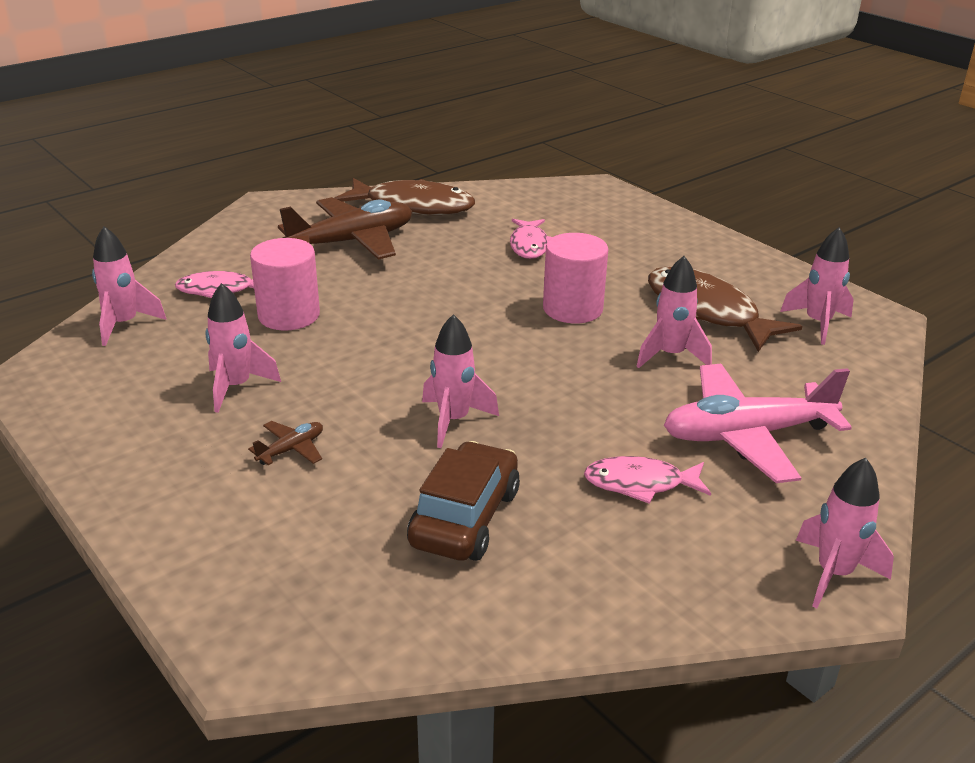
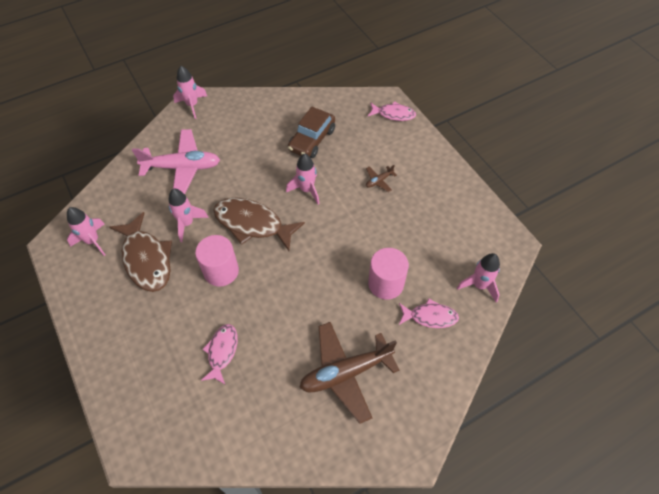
camera: 170 degrees left, 25 degrees up
(236, 387) = (408, 224): pink rocket -> none
(413, 206) = (294, 429): brown fish -> brown fish (252, 224)
(640, 484) = (240, 148): pink fish -> pink fish (393, 114)

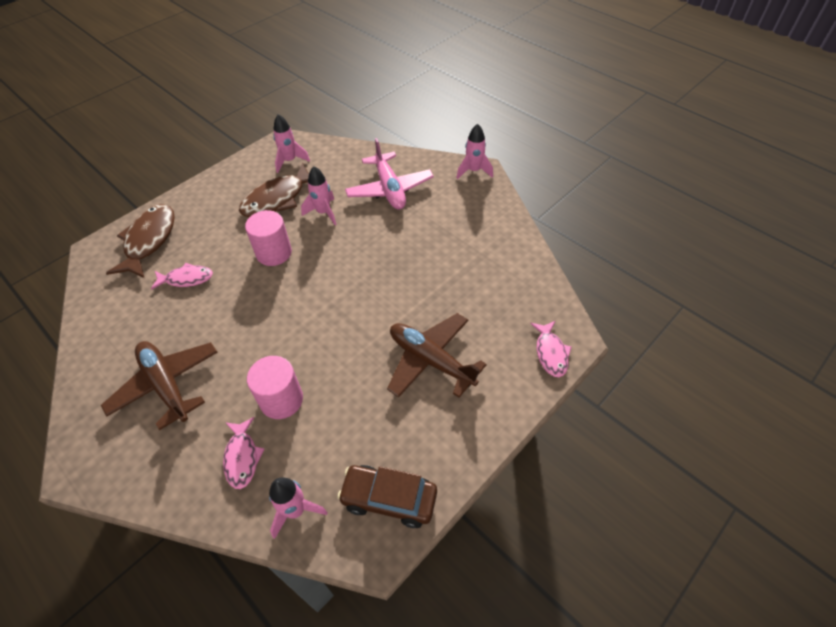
camera: 75 degrees right, 5 degrees down
(252, 224) = (335, 260): brown fish -> brown fish (149, 240)
(306, 190) = (393, 293): pink rocket -> none
(312, 140) = (469, 279): brown car -> brown car (389, 499)
(379, 181) = (431, 360): brown plane -> brown plane, size x2.36

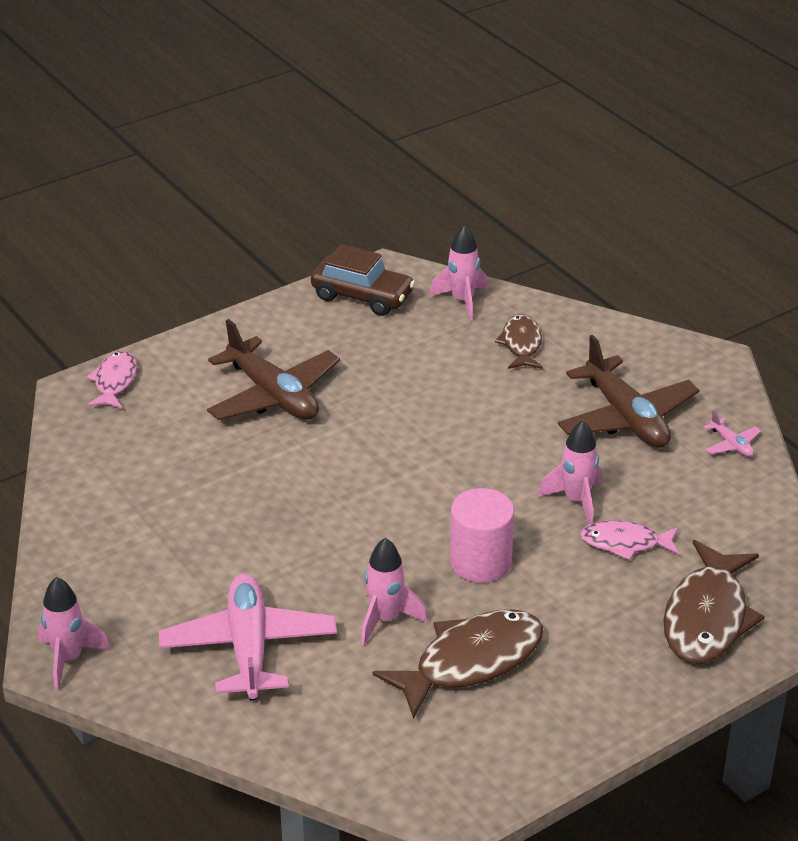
camera: 170 degrees left, 15 degrees down
(94, 372) = (731, 444): none -> pink plane
(242, 457) = (521, 344): pink fish -> brown fish
(281, 400) = (474, 384): pink cylinder -> none
(290, 161) = (441, 748): pink rocket -> pink rocket (576, 501)

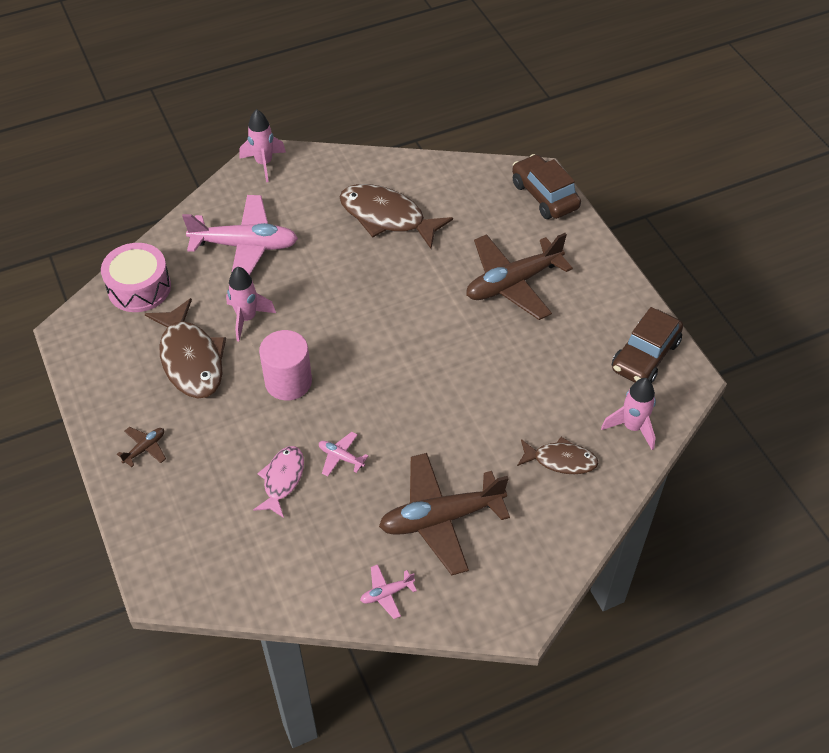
camera: 100 degrees right, 15 degrees up
(114, 381) = (544, 196): pink fish -> brown car
(354, 748) = (139, 288): none -> pink drum
(576, 501) = (341, 457): pink rocket -> pink plane
(627, 675) = (145, 448): none -> brown plane
(707, 617) = (184, 515): brown fish -> brown fish (387, 217)

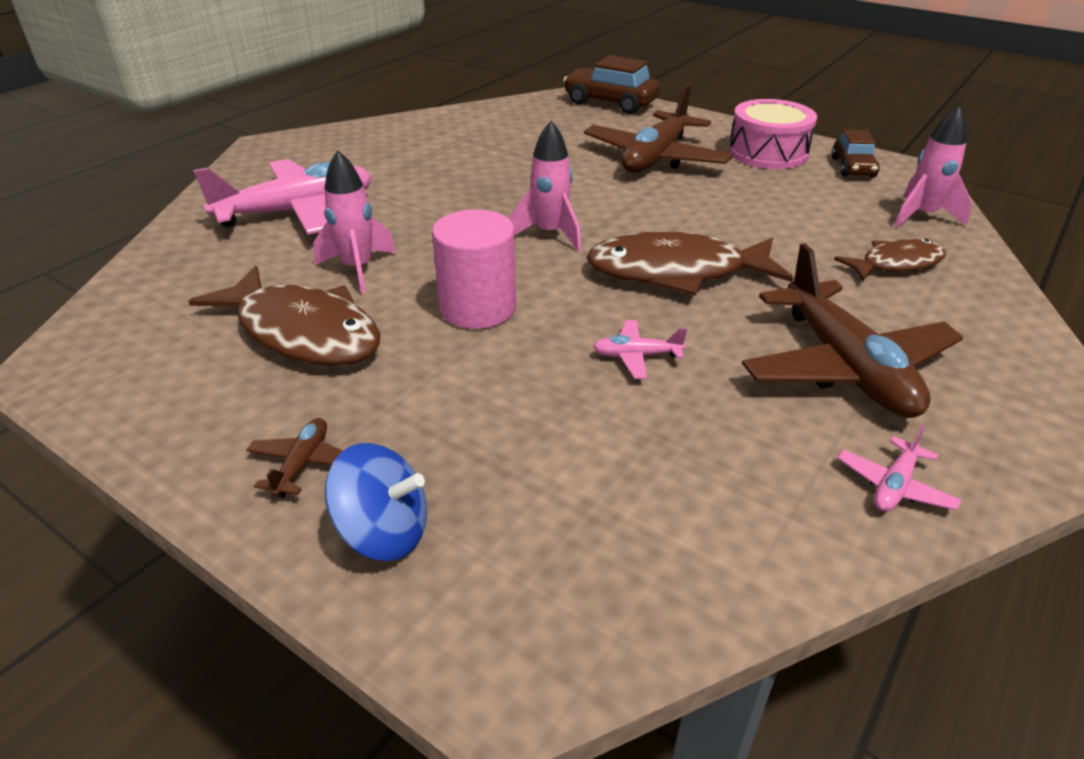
camera: 30 degrees left, 15 degrees down
(139, 288) = (158, 287): pink drum -> pink drum (767, 153)
(156, 502) = (384, 532): none -> blue spinning top
(264, 163) = (267, 149): pink rocket -> pink rocket (550, 234)
(282, 479) = (578, 413): pink fish -> none
(387, 217) = (461, 150): brown fish -> brown fish (676, 272)
(441, 518) = (845, 367): brown plane -> brown plane turned 60 degrees counterclockwise
(645, 356) = (853, 167): brown car -> brown car, size x0.63

